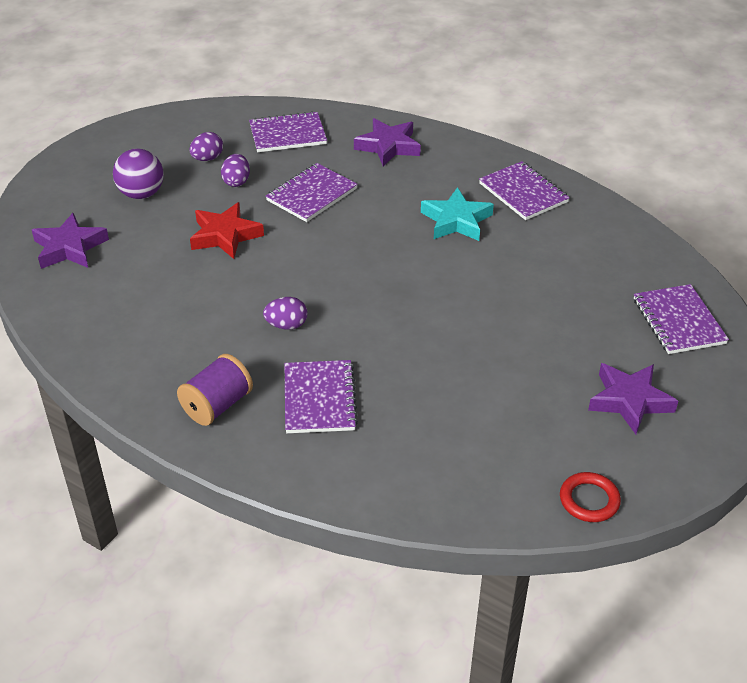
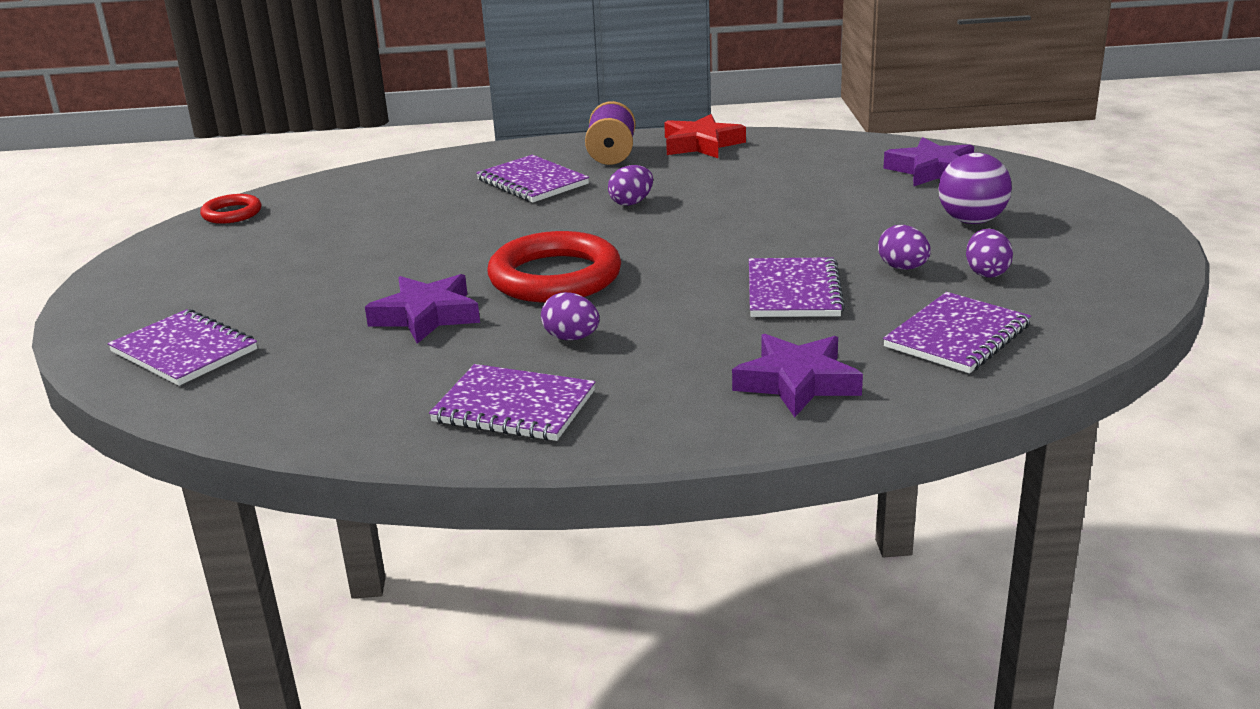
camera: 145 degrees right, 15 degrees down
(225, 235) = (812, 228): red star -> red star (701, 144)
(417, 273) = (555, 277): none -> red ring
(456, 221) = (571, 338): turquoise star -> purple egg
(629, 401) = (220, 273): purple star -> purple star (426, 316)

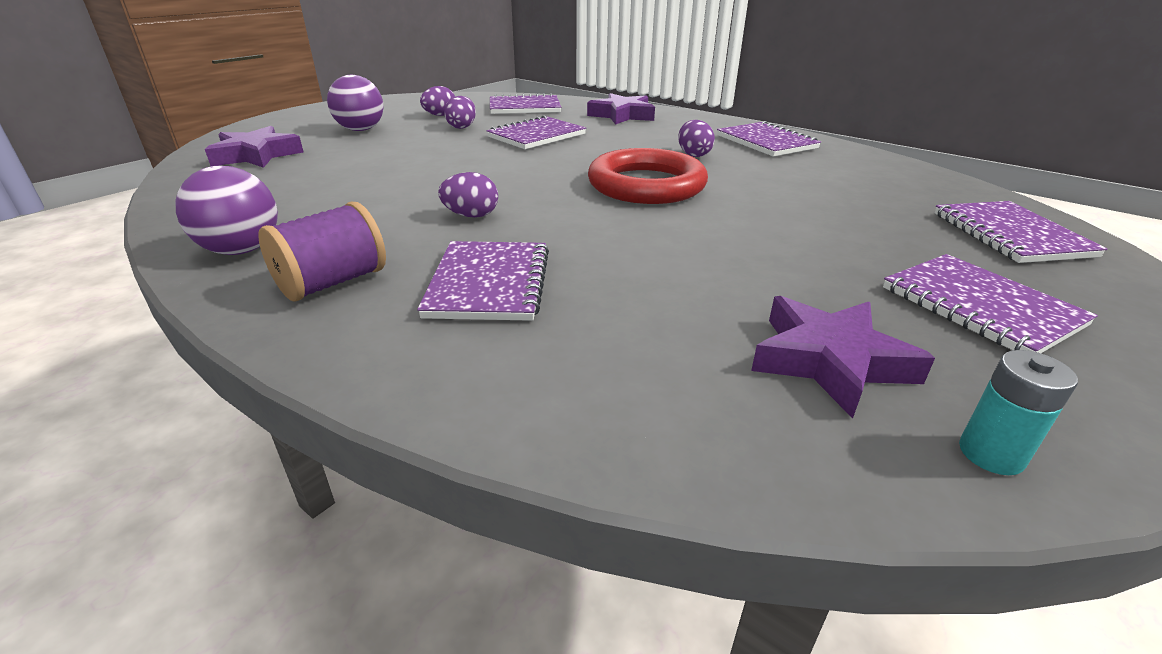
camera: 140 degrees left, 5 degrees up
(226, 274) = (980, 307): none -> purple notebook
(232, 213) = (991, 454): red ring -> turquoise battery
(426, 316) = (774, 193): purple star -> purple star (830, 361)
(701, 144) = (242, 250): red star -> purple ball

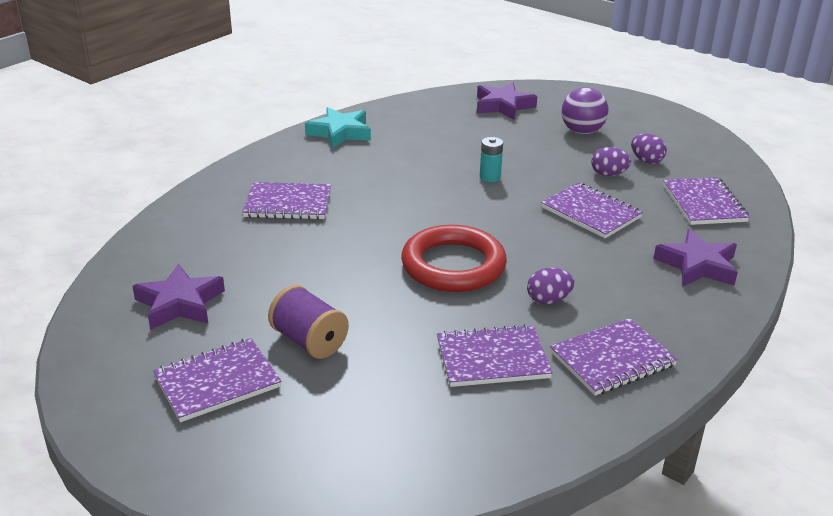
camera: 90 degrees right, 0 degrees up
(242, 250) = (340, 133): purple ball -> turquoise star
(333, 282) = (297, 161): purple spool -> purple spool (309, 341)
(471, 216) = (386, 192): purple egg -> none
(991, 454) = (96, 332): turquoise battery -> turquoise battery (490, 177)
(1010, 235) = (332, 454): purple notebook -> purple notebook (492, 359)

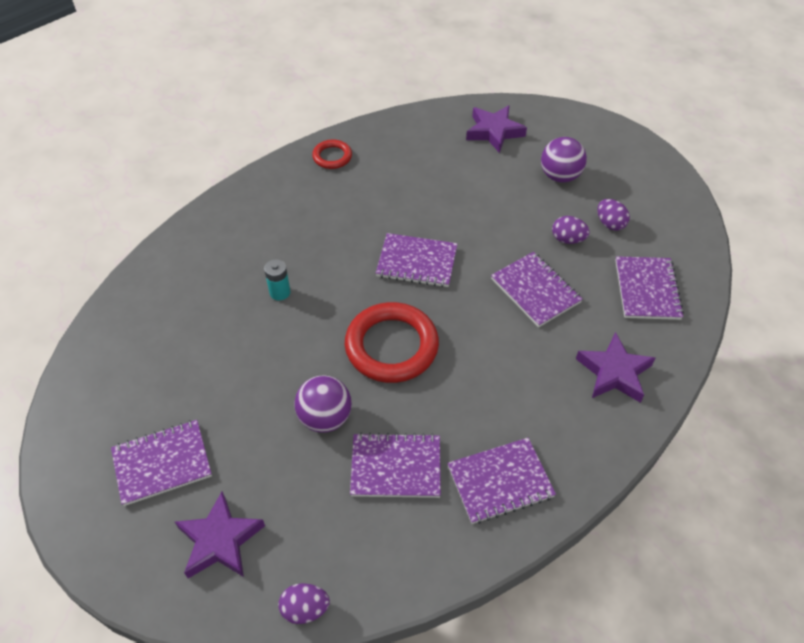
camera: 10 degrees right, 20 degrees up
(179, 303) = (149, 366): purple star -> purple star (220, 540)
(288, 204) = (265, 249): purple notebook -> purple notebook (417, 262)
(309, 341) = (246, 425): purple spool -> none
(340, 133) = (332, 157): turquoise star -> red ring
(398, 327) = (325, 417): none -> purple ball
(490, 177) = (455, 232): turquoise battery -> turquoise battery (280, 292)
(548, 300) = (464, 401): purple egg -> purple egg (305, 609)

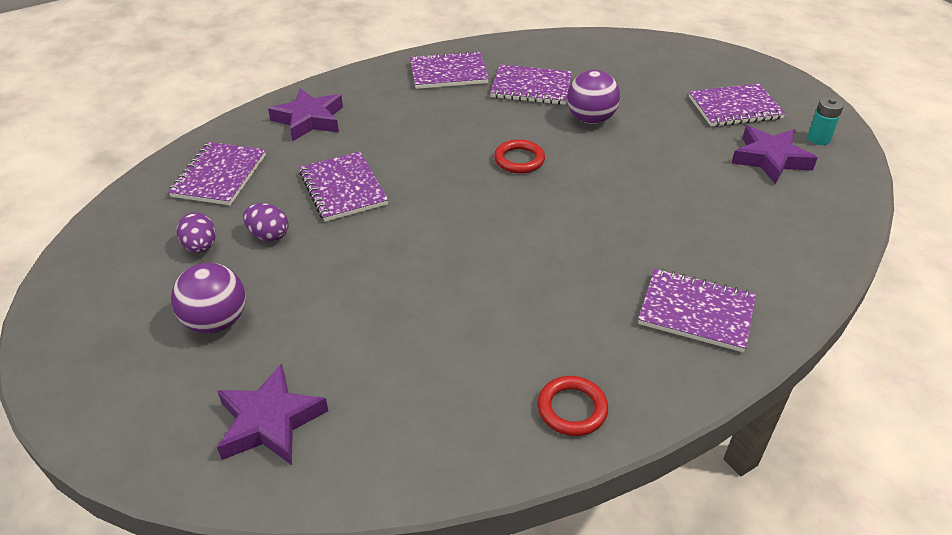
camera: 170 degrees left, 10 degrees down
(220, 540) = (673, 68): purple star -> purple star (770, 159)
(280, 292) = (644, 220): turquoise battery -> turquoise battery (818, 139)
(305, 609) = (606, 37): purple egg -> none
(391, 346) = (519, 160): red ring -> red ring, size x0.51
(417, 262) = (471, 232): purple notebook -> purple notebook (696, 312)

